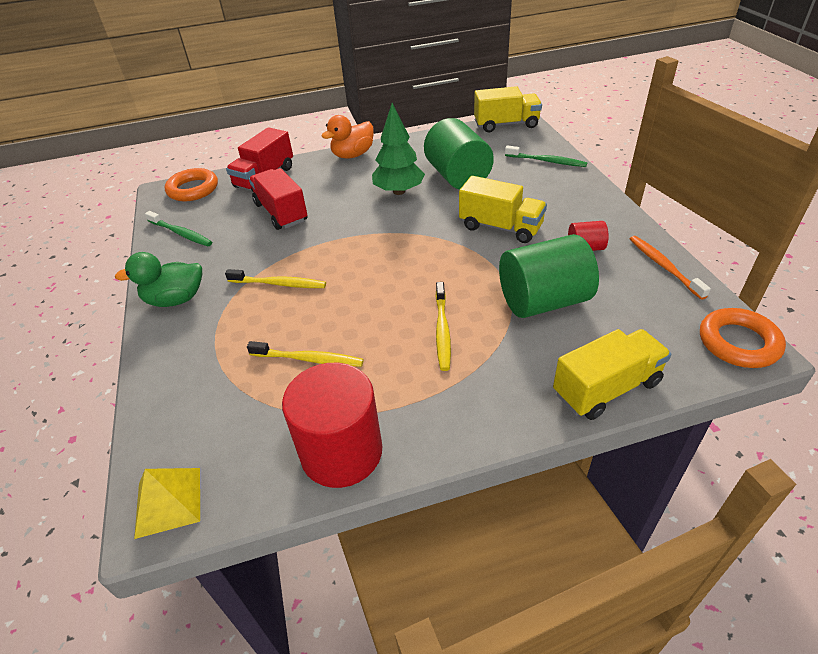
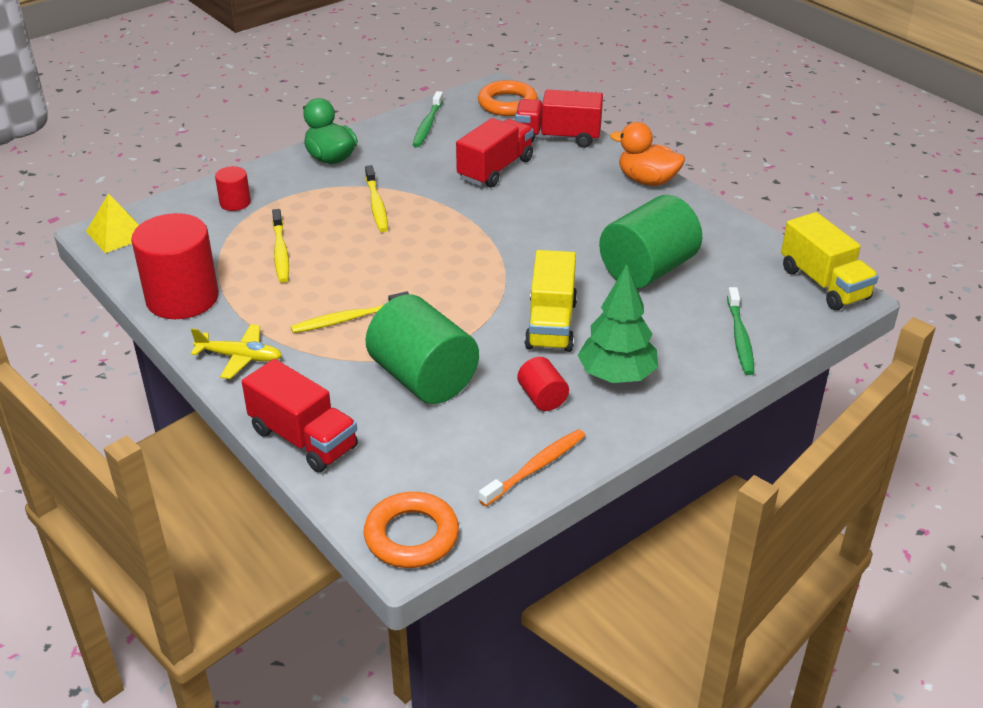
camera: 65 degrees right, 5 degrees down
(193, 381) = (235, 203): none -> red cylinder
(399, 191) = (584, 234): green tree -> green tree (616, 376)
(468, 416) = (240, 357): none -> yellow plane
(606, 388) = (303, 439): yellow truck -> red truck

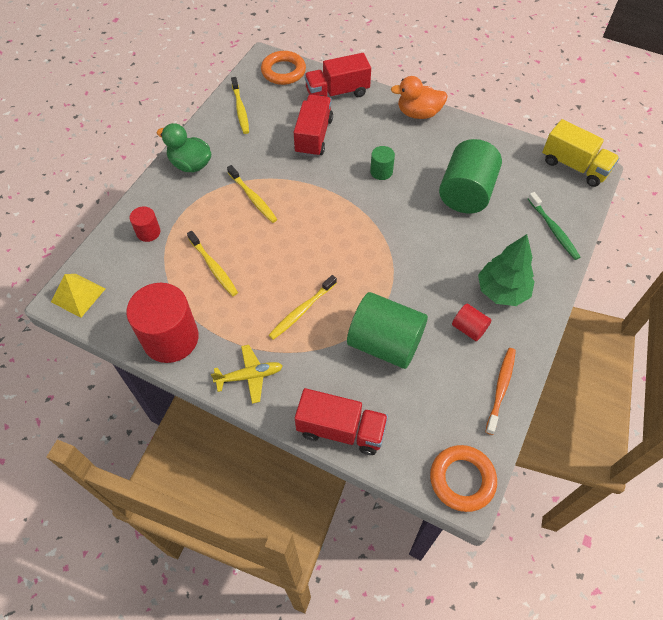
camera: 25 degrees left, 20 degrees up
(427, 125) = (240, 109): green toothbrush -> yellow toothbrush
(551, 324) = (436, 263): yellow truck -> none
(553, 221) = (381, 171): none -> green cylinder

